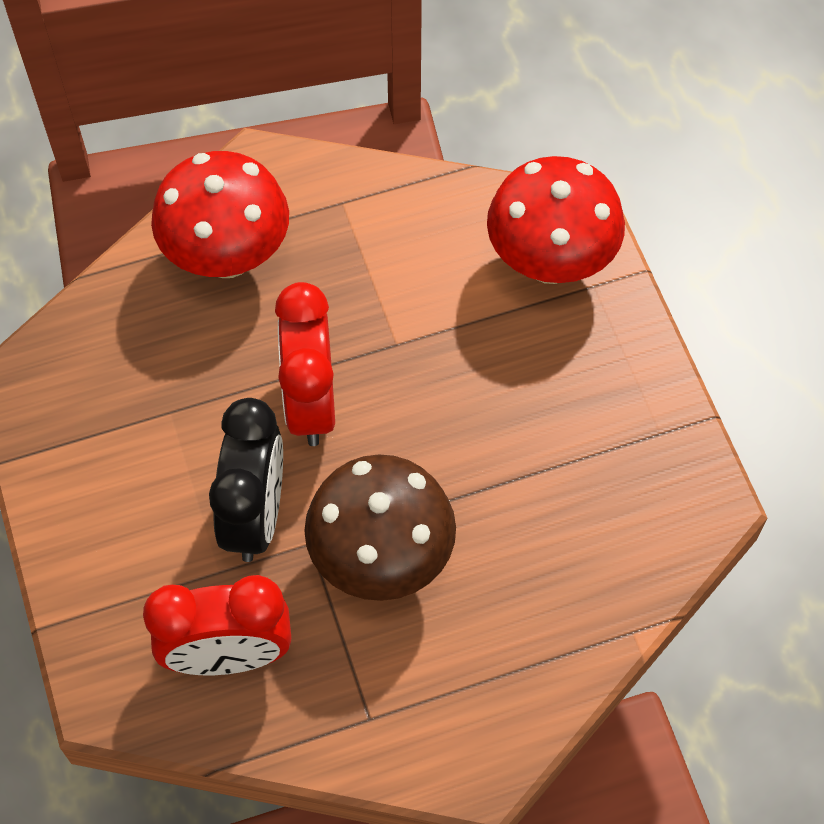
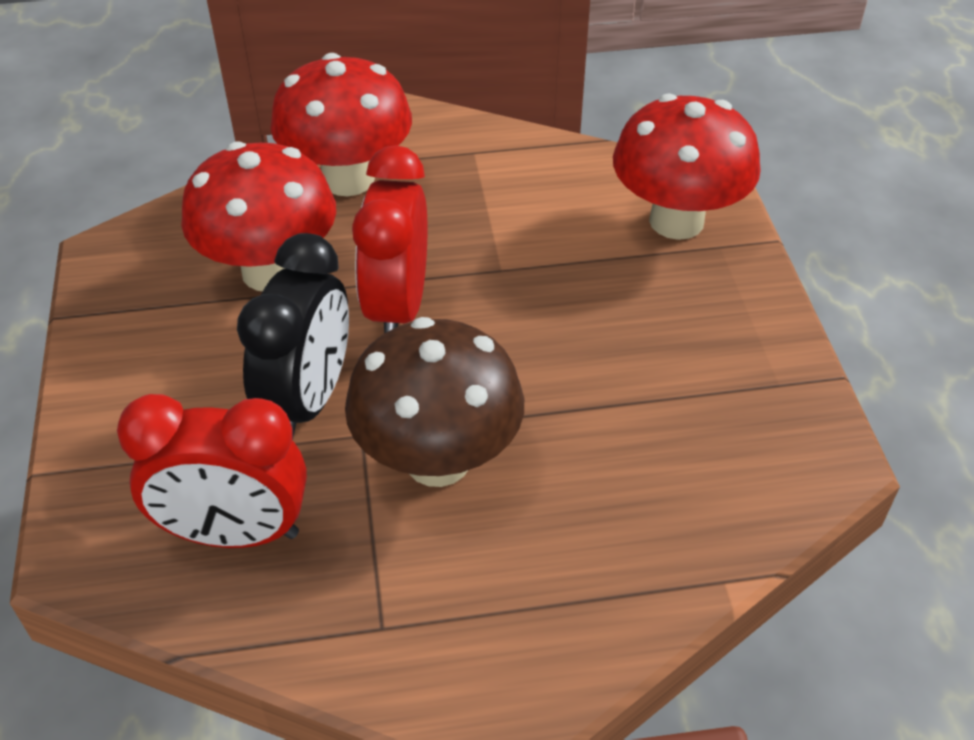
camera: 10 degrees right, 15 degrees down
(182, 380) = (270, 271): none -> red mushroom

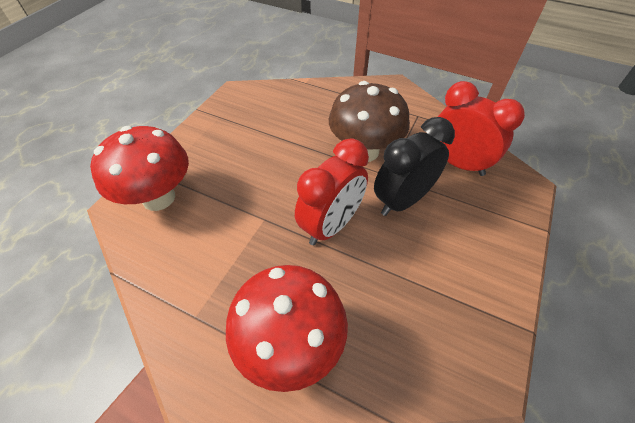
camera: 145 degrees left, 5 degrees up
(270, 271) = (384, 289): red mushroom -> none

